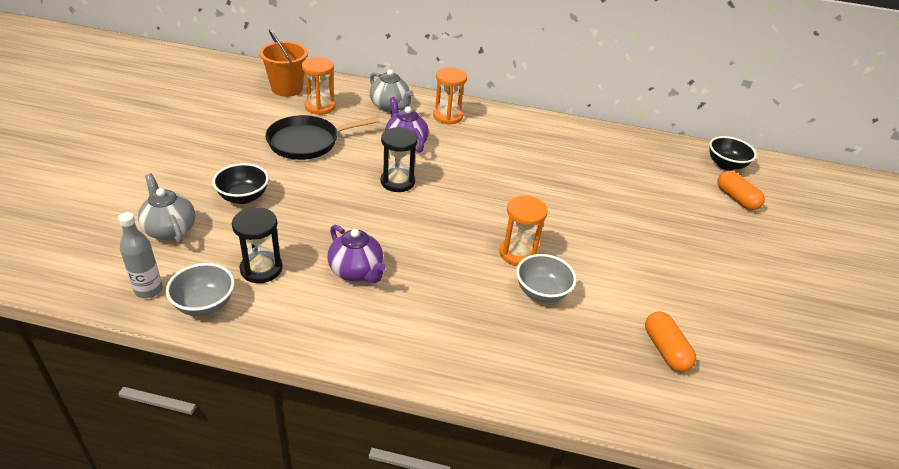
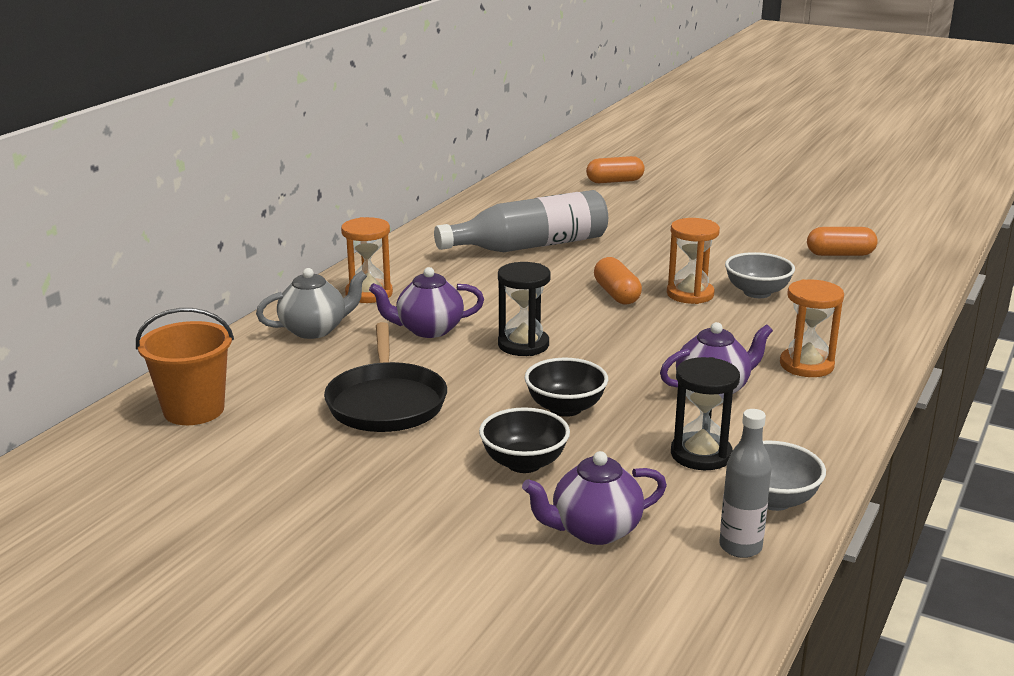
camera: 70 degrees left, 15 degrees down
(170, 229) = (594, 530): grey teapot -> purple teapot
(320, 107) = (279, 384): orange hourglass -> orange hourglass (806, 365)
(498, 216) = (616, 294): none -> orange capsule
(563, 168) = (530, 246): none -> grey bottle
(725, 165) = (552, 173): black bowl -> black bowl (565, 408)

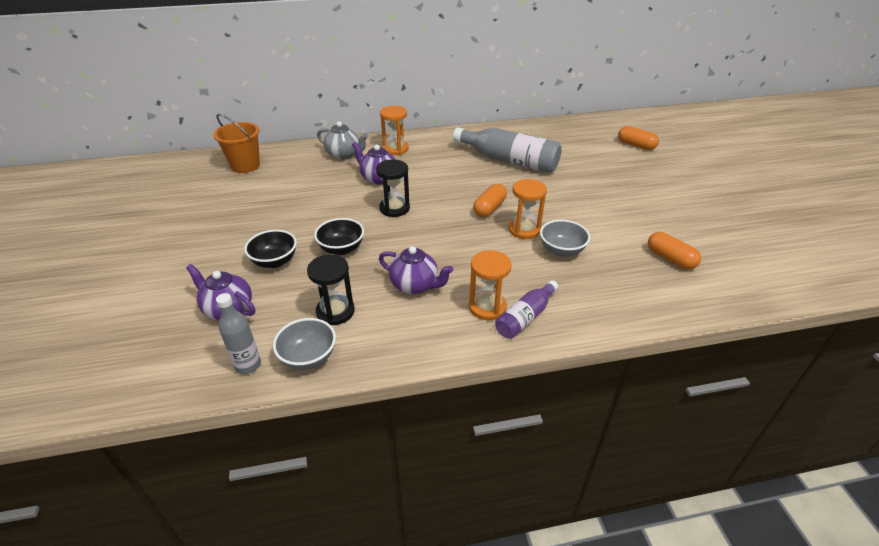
camera: 50 degrees right, 15 degrees up
(386, 402) = (296, 201): black pan -> none
(848, 353) = (525, 317): none -> purple bottle

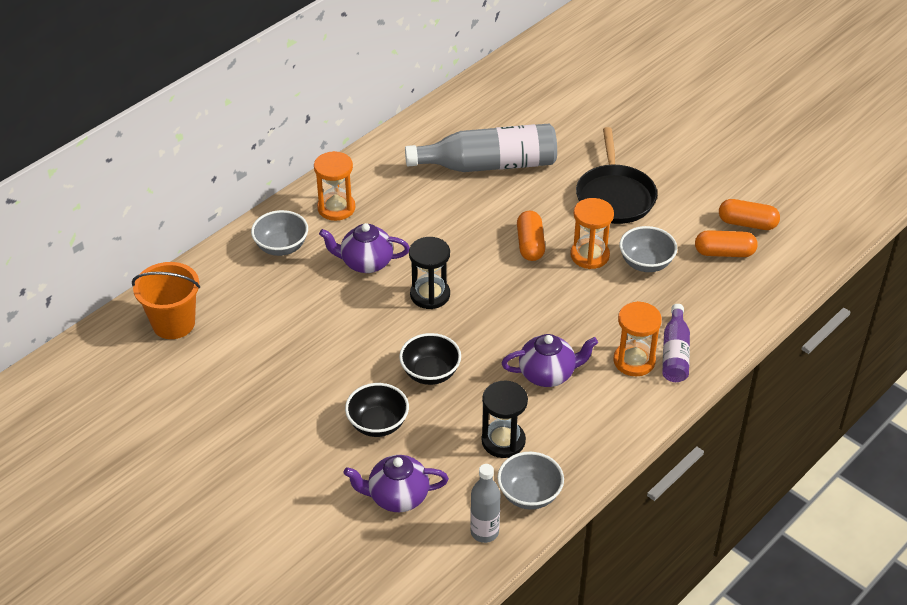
camera: 35 degrees left, 5 degrees up
(344, 155) = (281, 247): grey teapot -> grey bowl
(578, 205) = (615, 196): none -> black pan
(636, 145) = (606, 76): orange capsule -> orange capsule (724, 253)

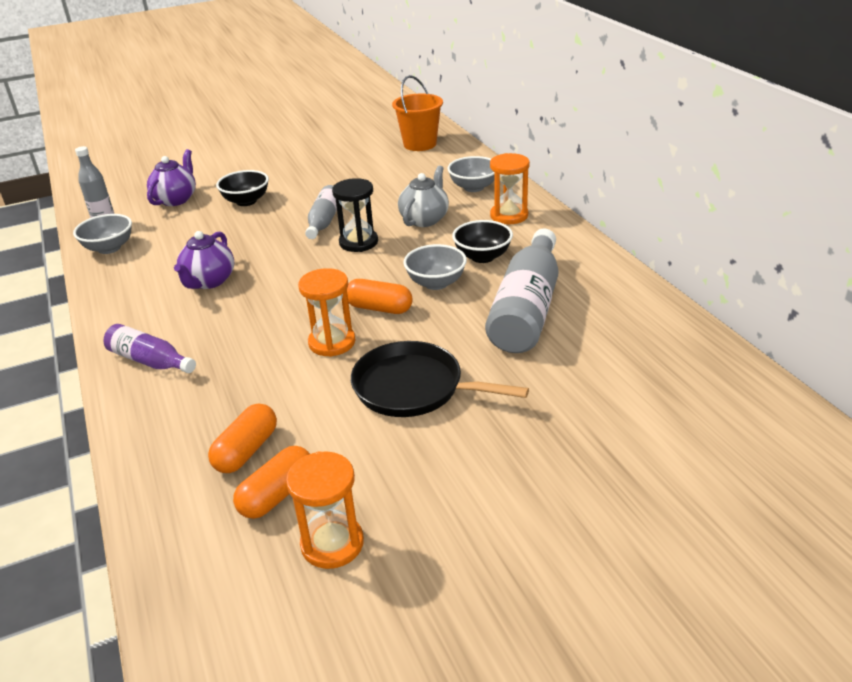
camera: 115 degrees right, 10 degrees down
(366, 263) = (424, 219): purple teapot -> grey teapot
(398, 336) = (324, 221): none -> grey bottle
(430, 373) = (271, 228): black bowl -> black bowl (482, 257)
(503, 441) = (169, 247): black hourglass -> none
(634, 361) = (170, 332): orange hourglass -> orange hourglass (332, 543)
(646, 263) = (286, 379): grey bowl -> grey bowl (436, 283)

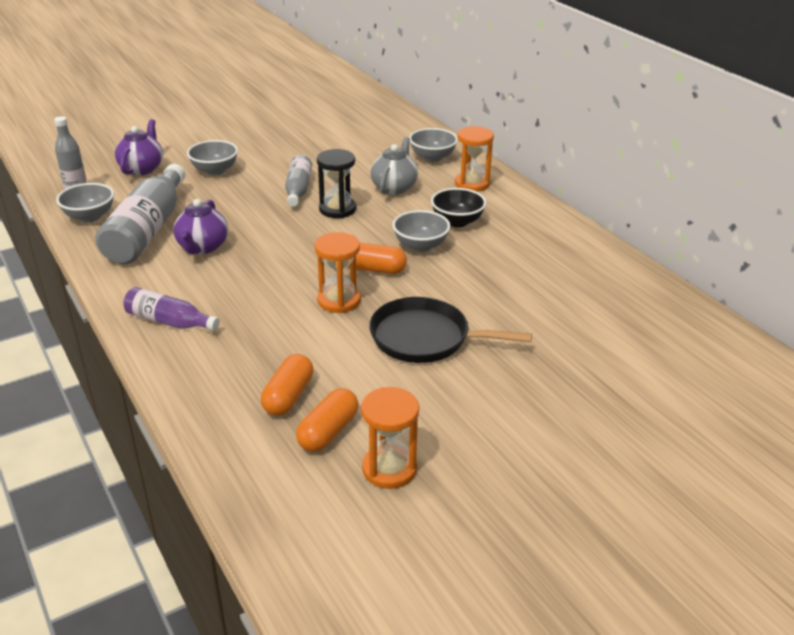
camera: 10 degrees left, 0 degrees up
(246, 201) = (214, 170): black bowl -> grey bowl
(420, 144) = (370, 115): orange bucket -> none
(527, 309) = (508, 267): grey bottle -> grey bottle (148, 230)

